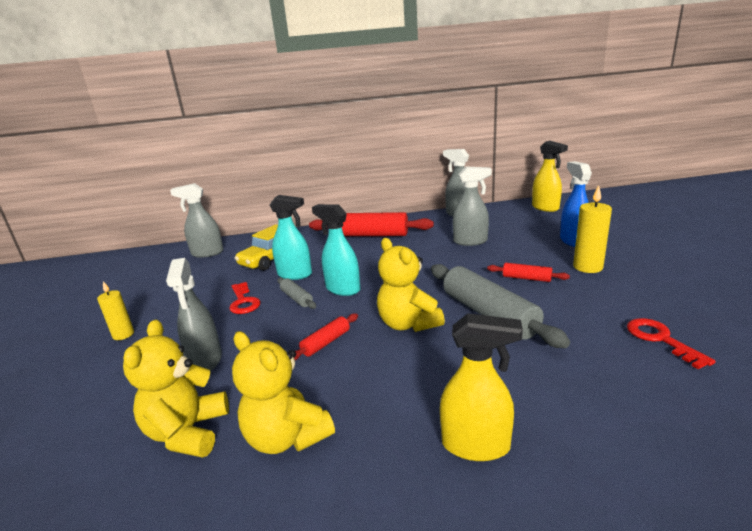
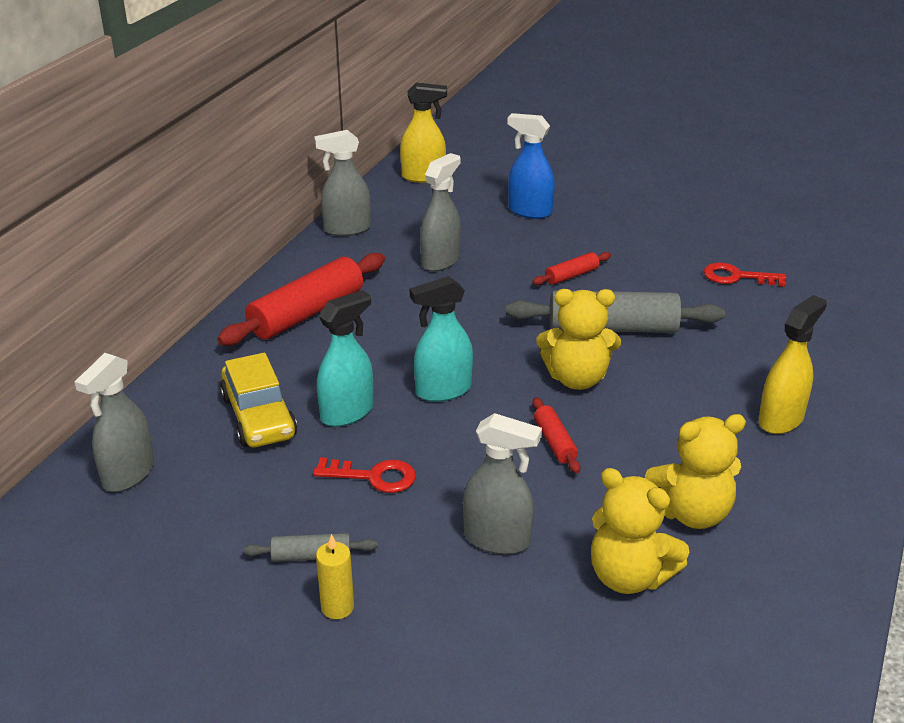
camera: 60 degrees left, 10 degrees up
(296, 298) = (422, 431): grey rolling pin -> grey rolling pin (311, 556)
(587, 267) = (592, 237): yellow candle -> none

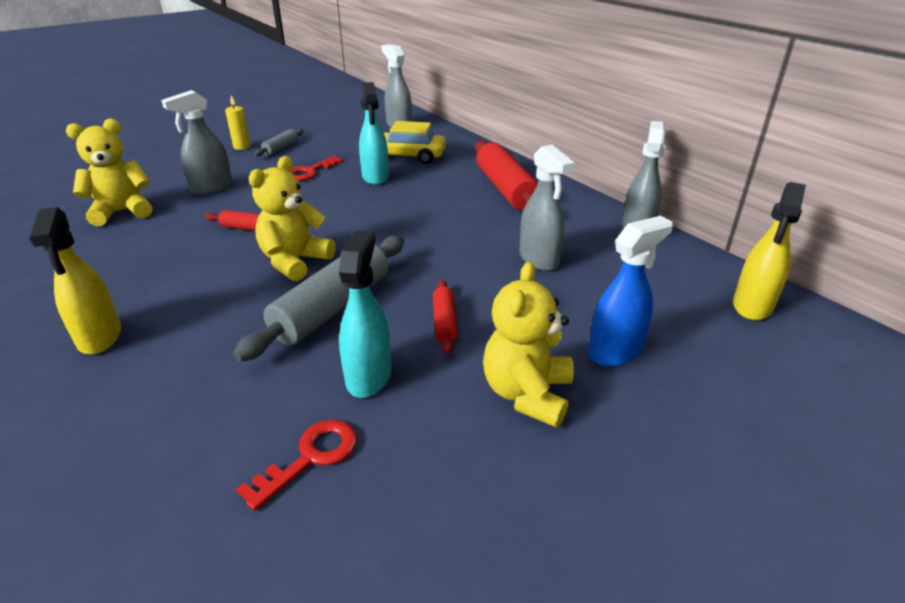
camera: 120 degrees right, 0 degrees up
(443, 390) = (355, 209): turquoise spray bottle -> turquoise spray bottle (369, 376)
(691, 513) = (115, 249): yellow teddy bear -> yellow teddy bear (527, 394)

